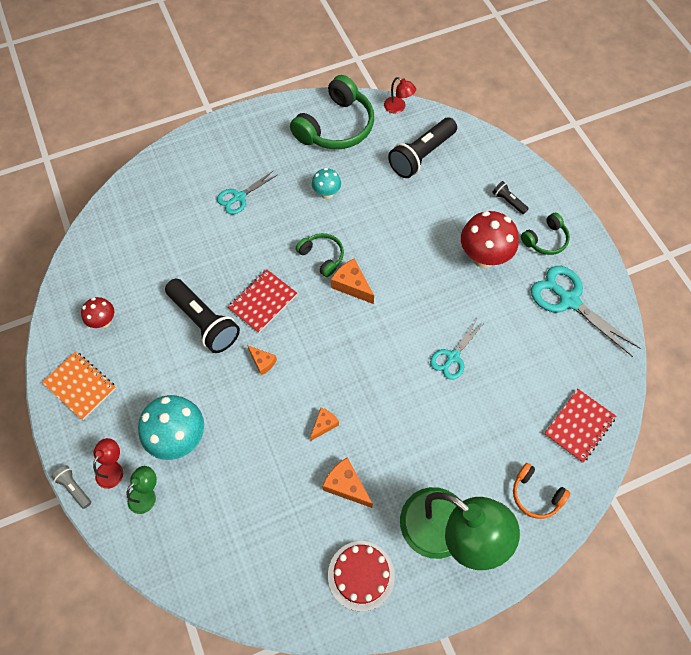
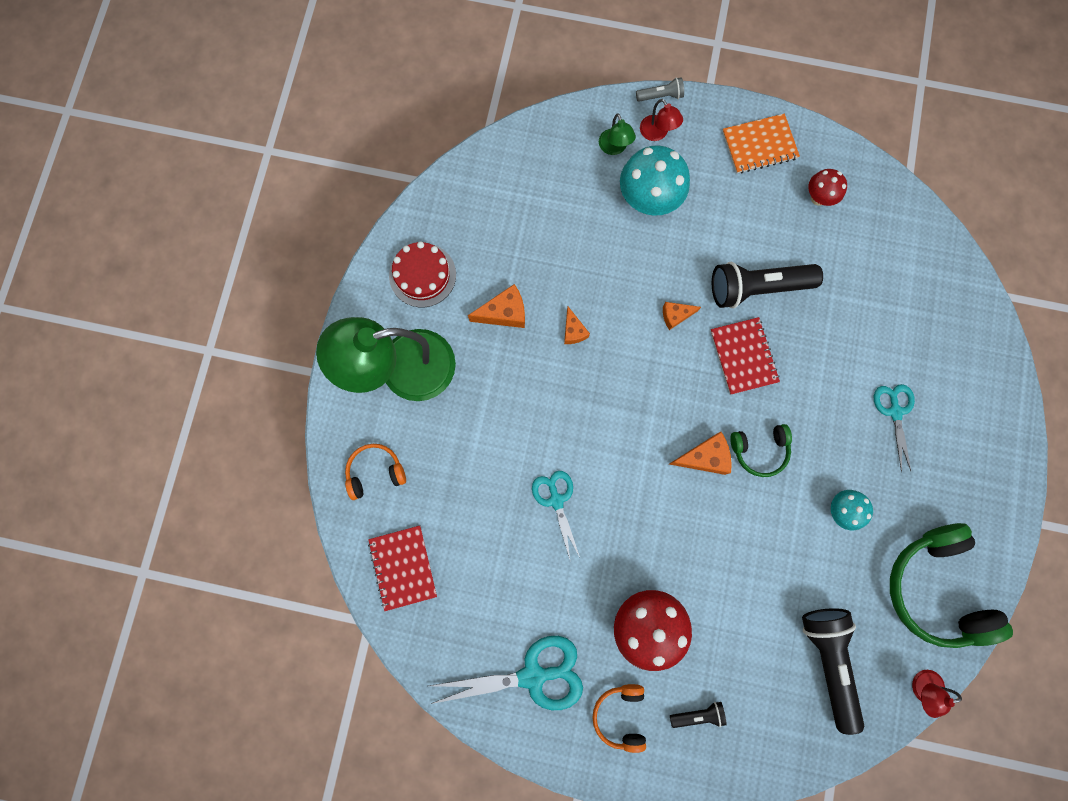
camera: 125 degrees right, 15 degrees up
(545, 240) = (620, 715): green headphones -> orange headphones

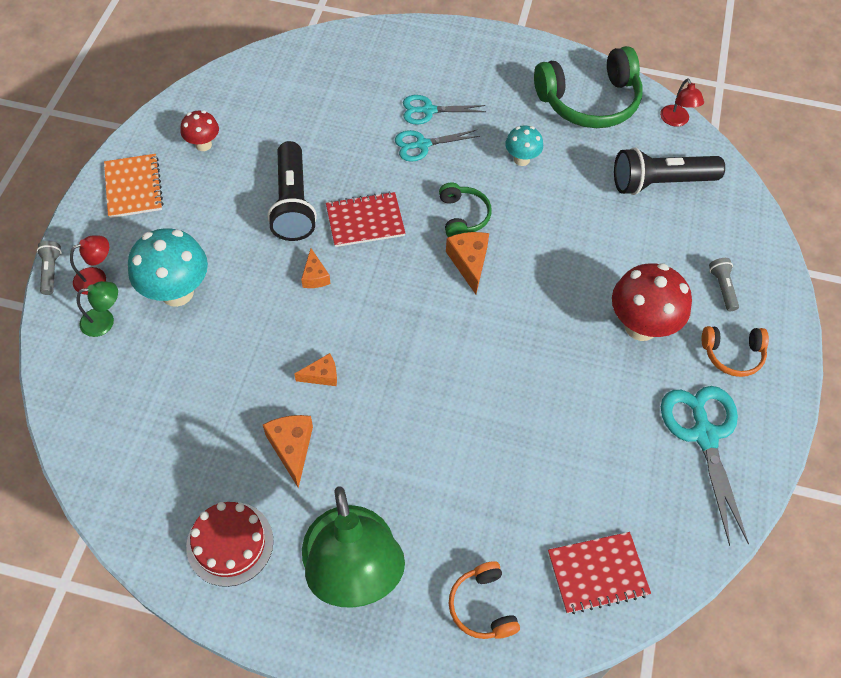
camera: 90 degrees left, 20 degrees down
(556, 500) = (515, 403): turquoise scissors -> turquoise scissors (422, 145)
(698, 714) = (722, 288): black flashlight -> grey flashlight

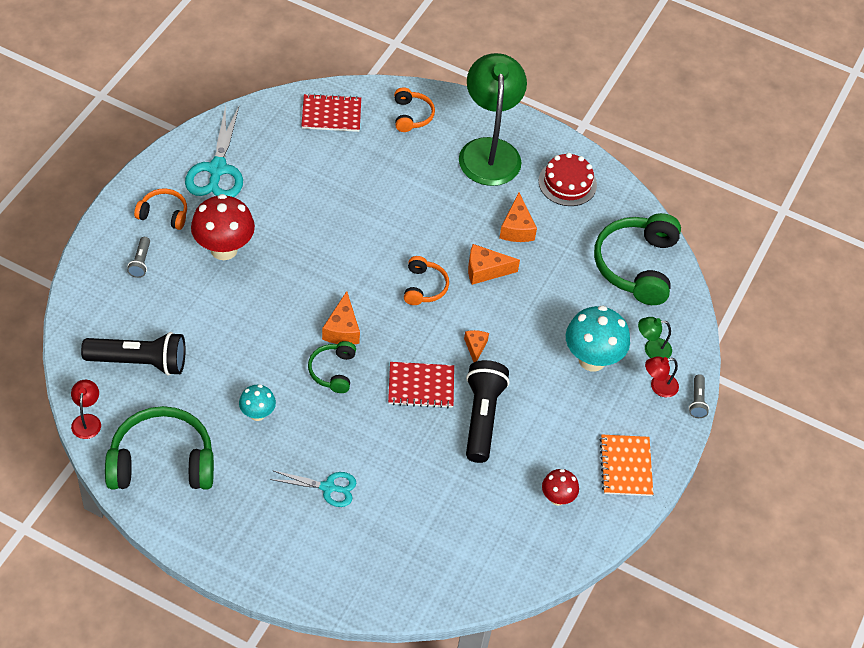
camera: 170 degrees left, 5 degrees down
(124, 431) = (637, 266): none -> green headphones
(322, 375) = (485, 270): orange cheese -> orange cheese, size x1.55
(392, 335) = (424, 287): none -> orange headphones
(422, 145) = (346, 450): turquoise scissors -> none

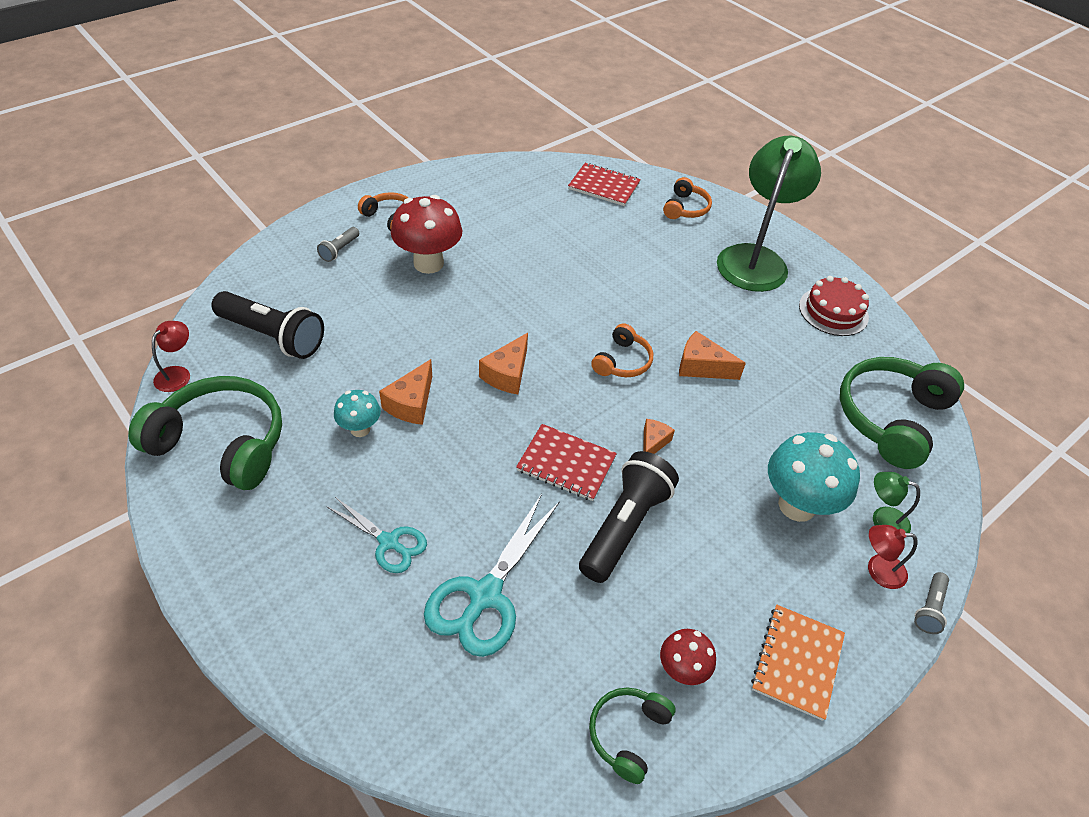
camera: 25 degrees right, 5 degrees down
(217, 169) = (466, 198): turquoise scissors -> turquoise scissors (485, 595)
(333, 371) = (472, 413): green headphones -> green headphones (628, 734)
(516, 228) = (756, 336): orange cheese -> orange cheese (411, 403)

